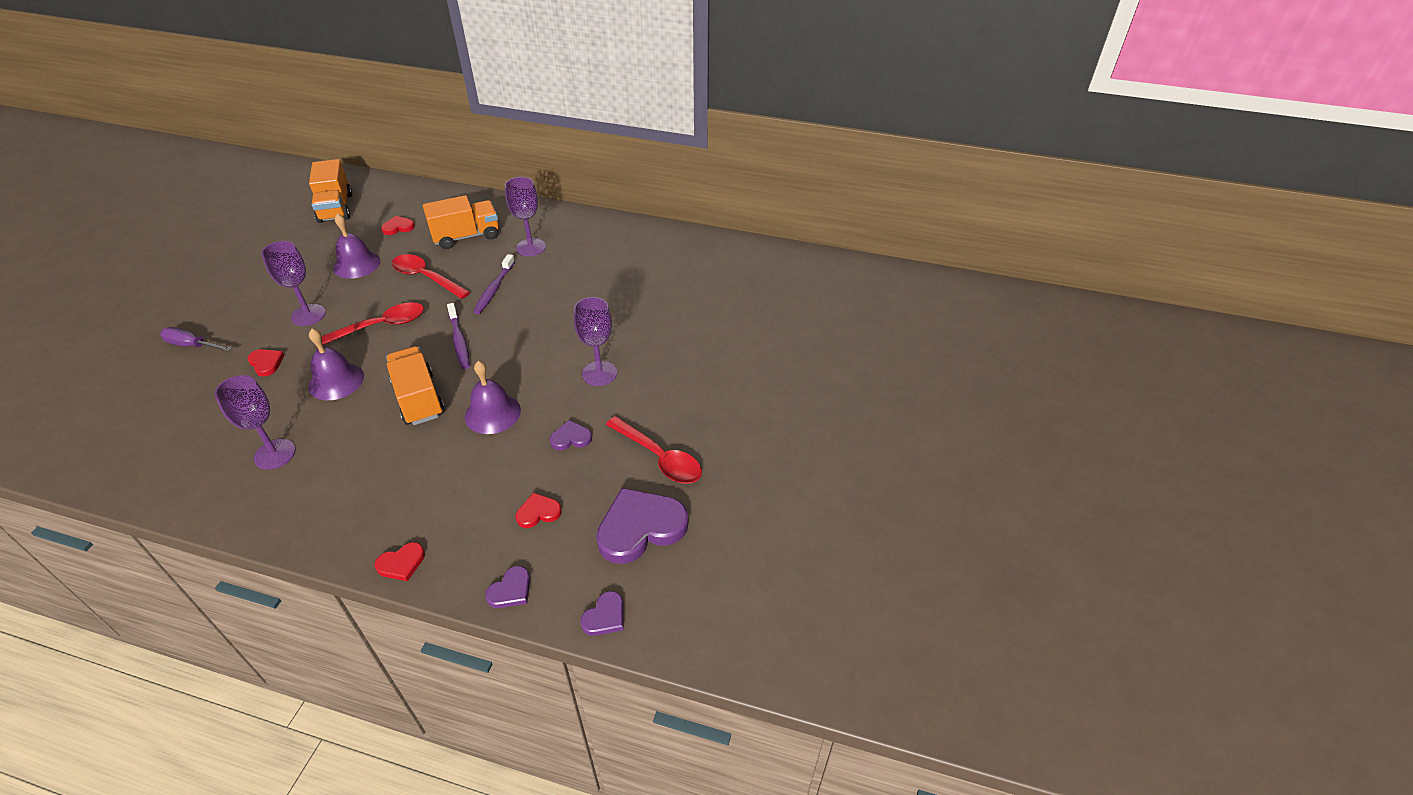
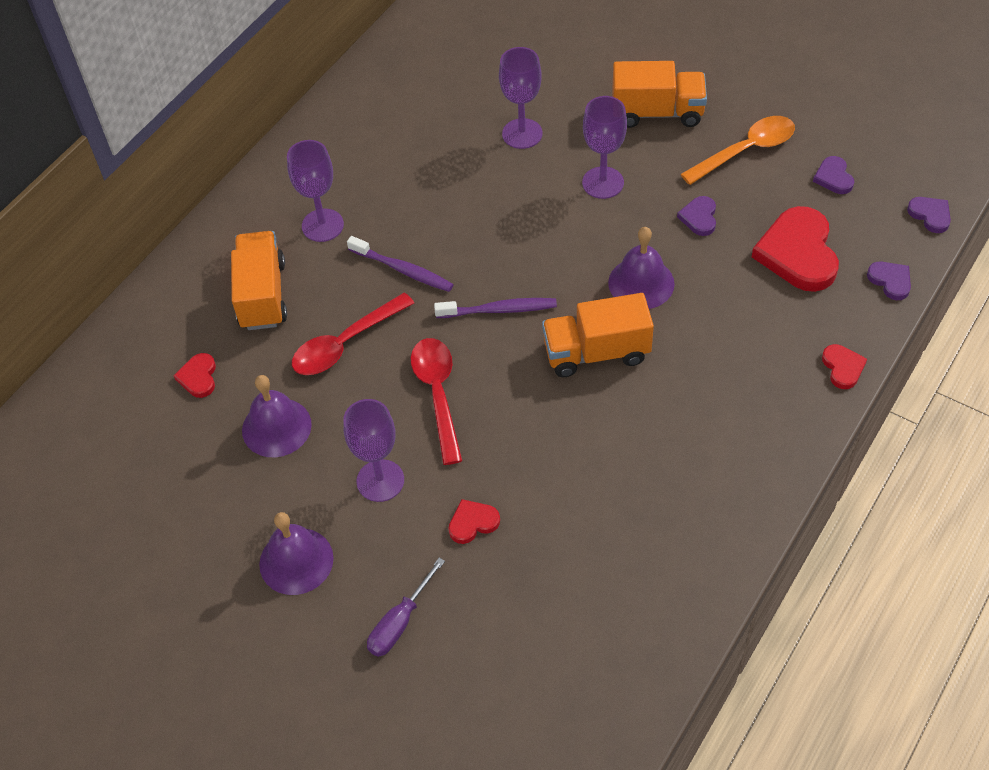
camera: 70 degrees left, 10 degrees up
(275, 454) = (653, 496): purple goblet -> purple goblet (522, 134)
(336, 208) = (99, 462): orange truck -> orange truck (657, 112)
(336, 381) = (535, 439): purple bell -> purple bell (296, 561)
(538, 512) = (798, 253): red heart -> red heart, size x2.06
(640, 528) = (833, 177): purple heart -> purple heart, size x0.49
(659, 457) = (745, 150): red spoon -> orange spoon

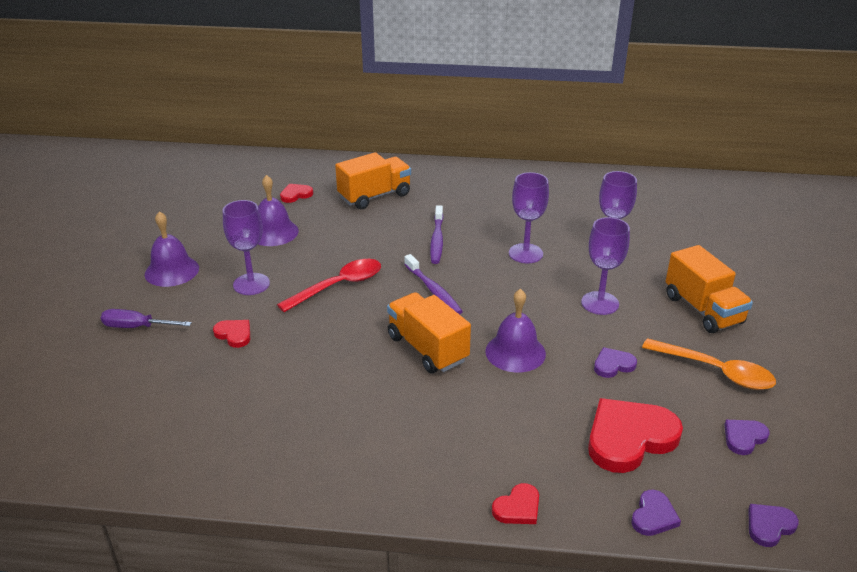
camera: 60 degrees right, 20 degrees down
(322, 225) = (449, 199): purple goblet -> purple goblet (525, 253)
(345, 343) = (357, 237): red spoon -> none
(930, 215) = (769, 526): purple heart -> purple heart turned 150 degrees counterclockwise

